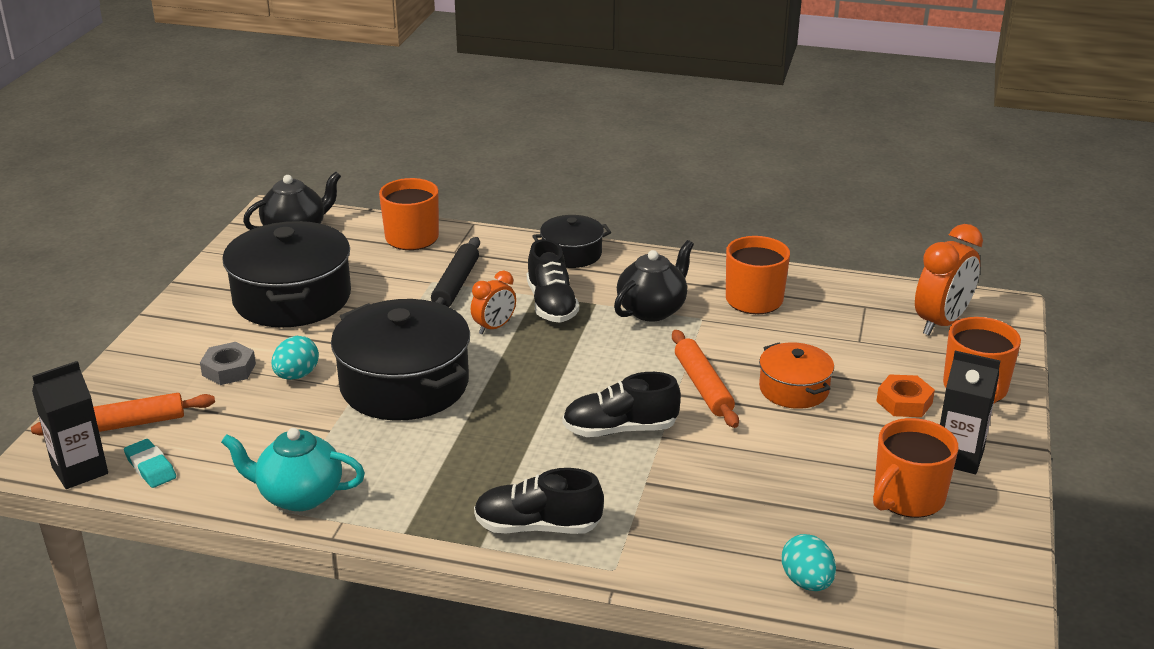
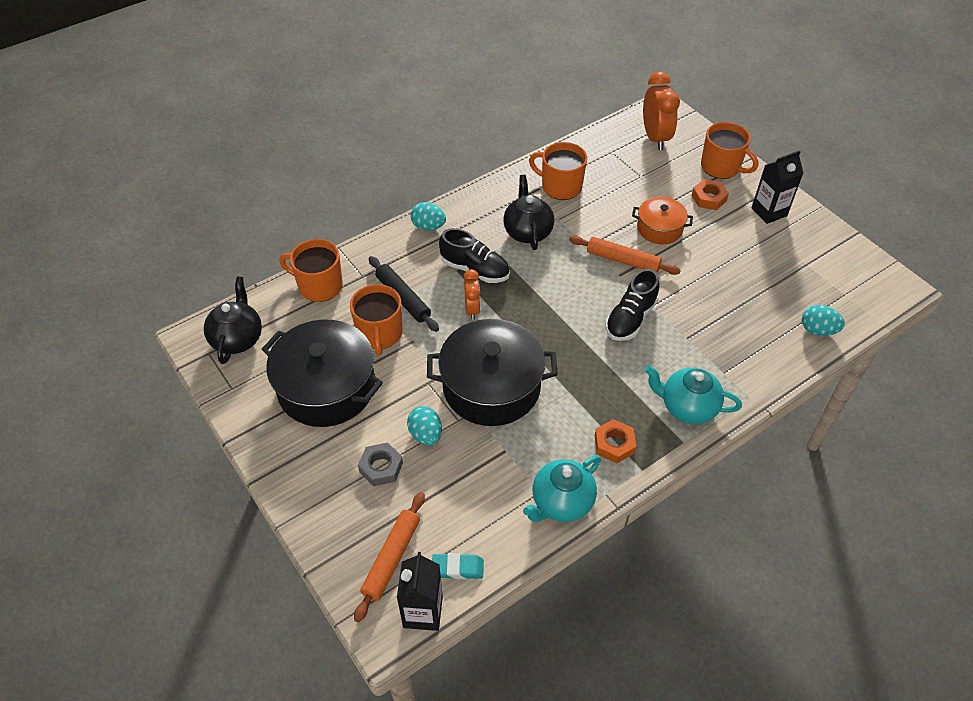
camera: 50 degrees left, 20 degrees up
(419, 497) = (614, 444): none -> orange nut
(537, 527) = (687, 407): black shoe -> turquoise teapot
(572, 254) = (428, 226): black pot -> turquoise egg
(907, 498) = (784, 251): orange mug -> orange mug (380, 334)

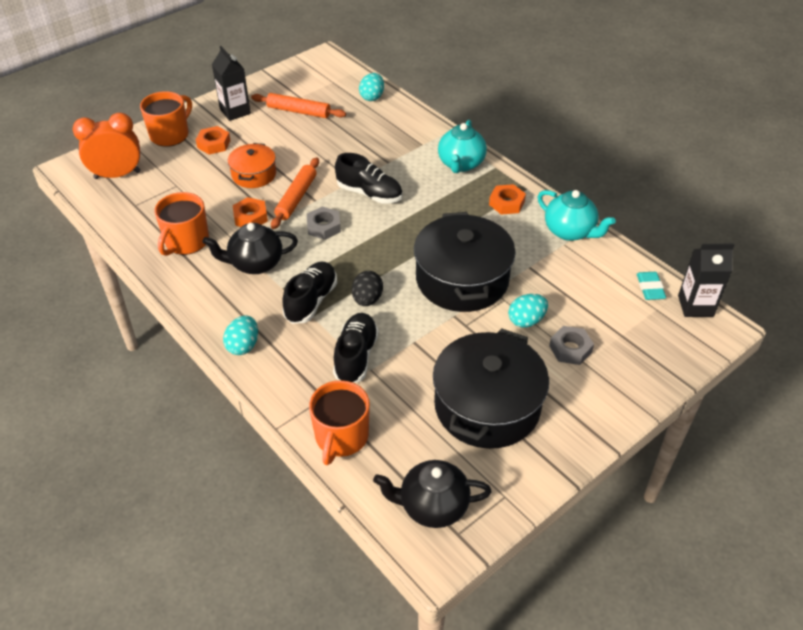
camera: 95 degrees left, 5 degrees down
(380, 334) = (408, 370): orange mug -> none
(391, 558) = (657, 331): orange rolling pin -> orange rolling pin (299, 111)
(403, 298) = (356, 356): black rolling pin -> black shoe
(472, 309) = (367, 299): orange clock -> black egg
(577, 280) = (323, 227): none -> grey nut
(593, 227) = (250, 217): none -> orange nut

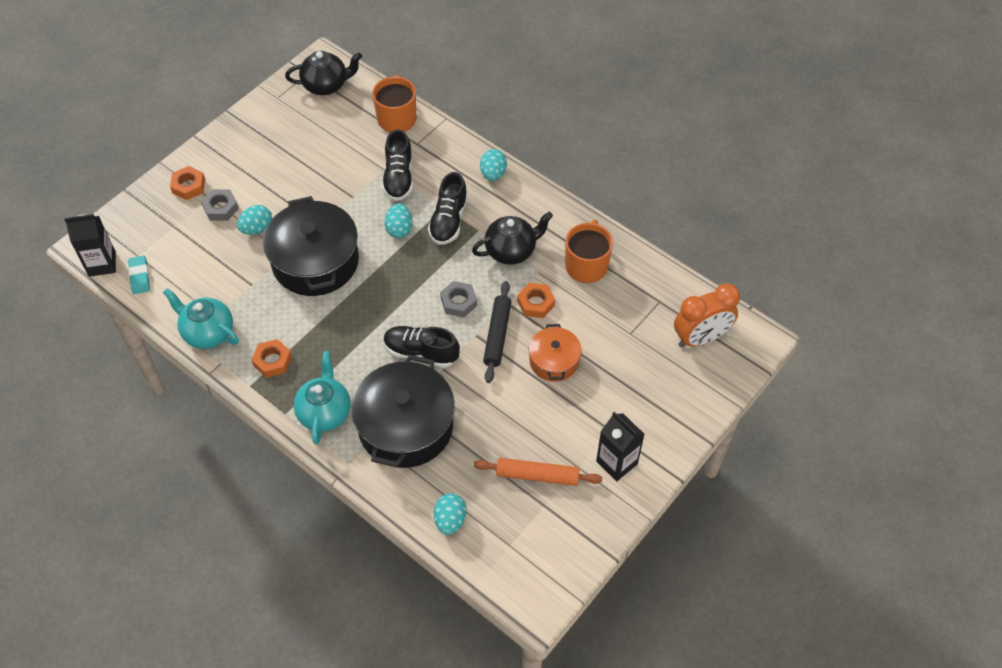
camera: 170 degrees right, 10 degrees up
(170, 135) = (675, 409): orange mug -> none
(214, 144) = (618, 401): orange nut -> orange nut (188, 186)
(296, 198) = (497, 335): orange rolling pin -> black rolling pin
(367, 299) = (399, 229): black egg -> turquoise egg
(487, 406) = (290, 154): black pot -> black pot (406, 426)

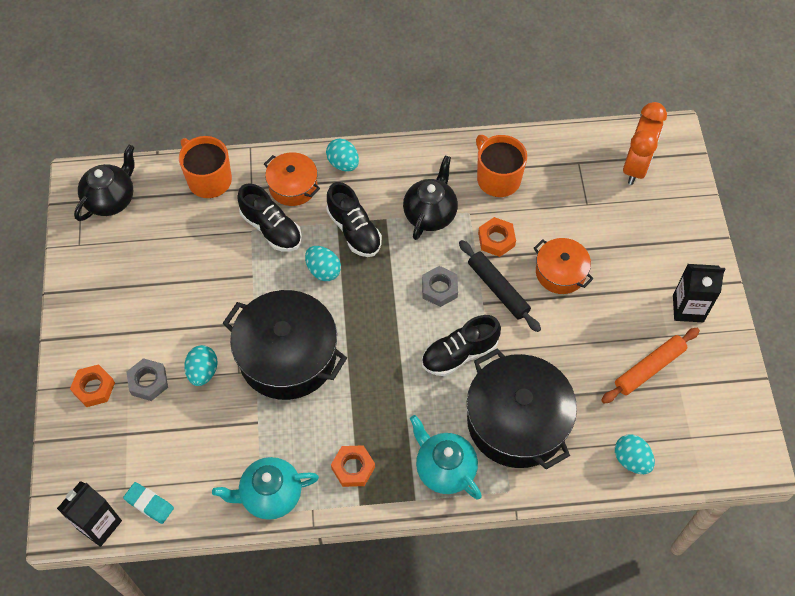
camera: 45 degrees left, 5 degrees up
(443, 163) = (293, 186): none -> orange pot

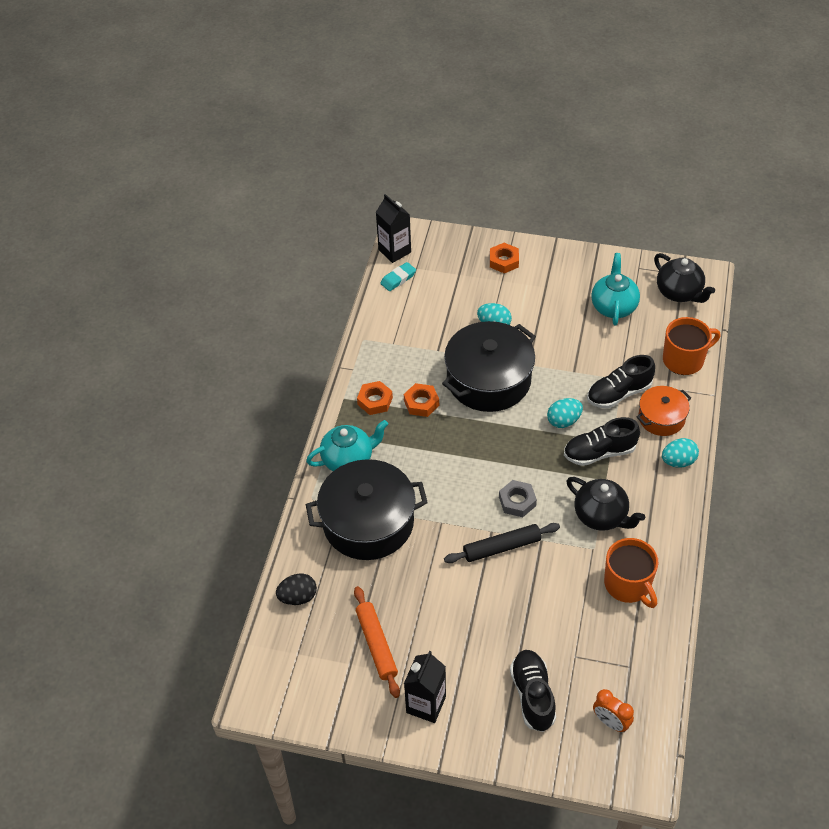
camera: 110 degrees right, 10 degrees down
(148, 382) = (497, 292): grey nut -> none
(270, 495) = (375, 347): turquoise teapot -> turquoise teapot (613, 306)
(459, 354) = (447, 498): black shoe -> black shoe (532, 695)
(496, 240) = (556, 562): orange nut -> orange nut (421, 403)
(497, 178) = (628, 585): orange mug -> orange mug turned 75 degrees clockwise
(560, 272) = (503, 605): orange pot -> none
(631, 460) = (298, 597): turquoise egg -> black egg
(636, 166) = (610, 722): orange clock -> orange clock, size x0.58

